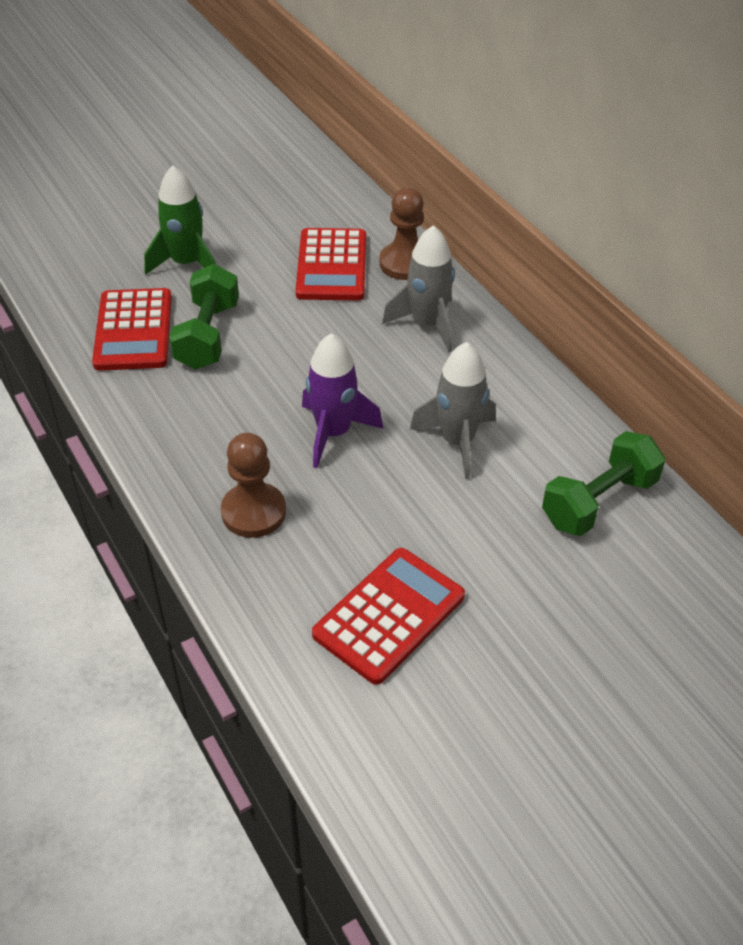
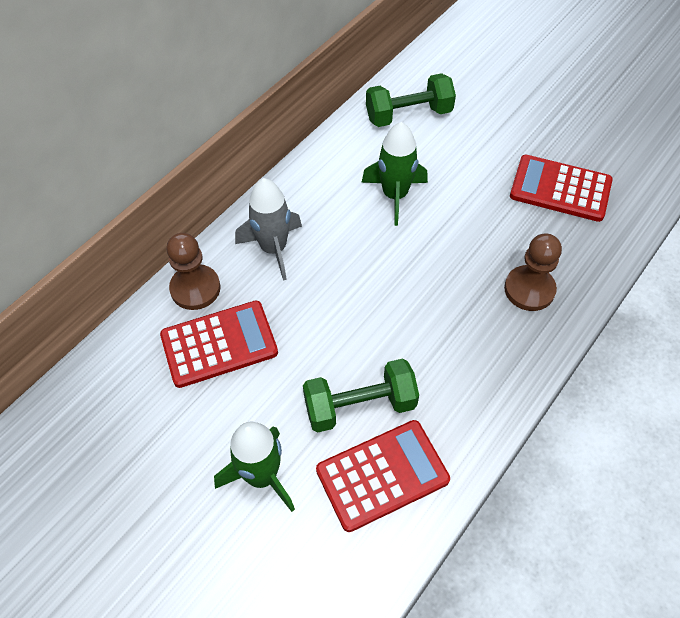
camera: 110 degrees left, 10 degrees up
(334, 433) = (426, 269): purple rocket -> none
(457, 441) = (395, 195): grey rocket -> green rocket
(599, 502) = (408, 115): green dumbbell -> green dumbbell turned 45 degrees counterclockwise

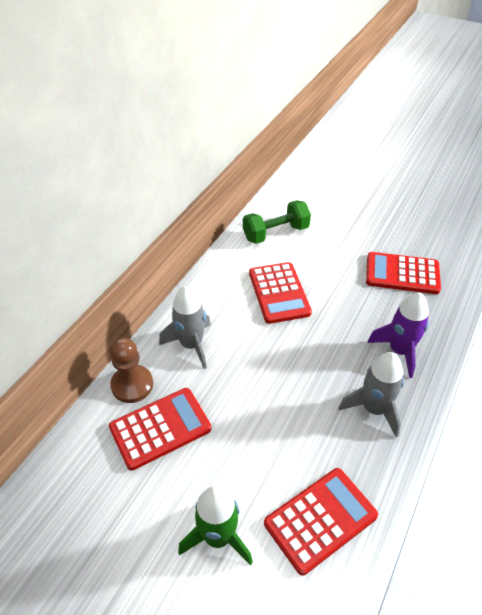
camera: 10 degrees left, 10 degrees down
(360, 406) = (288, 463): green dumbbell -> none
(395, 195) = (279, 293): green rocket -> red calculator
(478, 357) = (373, 409): none -> grey rocket
(529, 289) = (399, 351): brown pawn -> purple rocket

